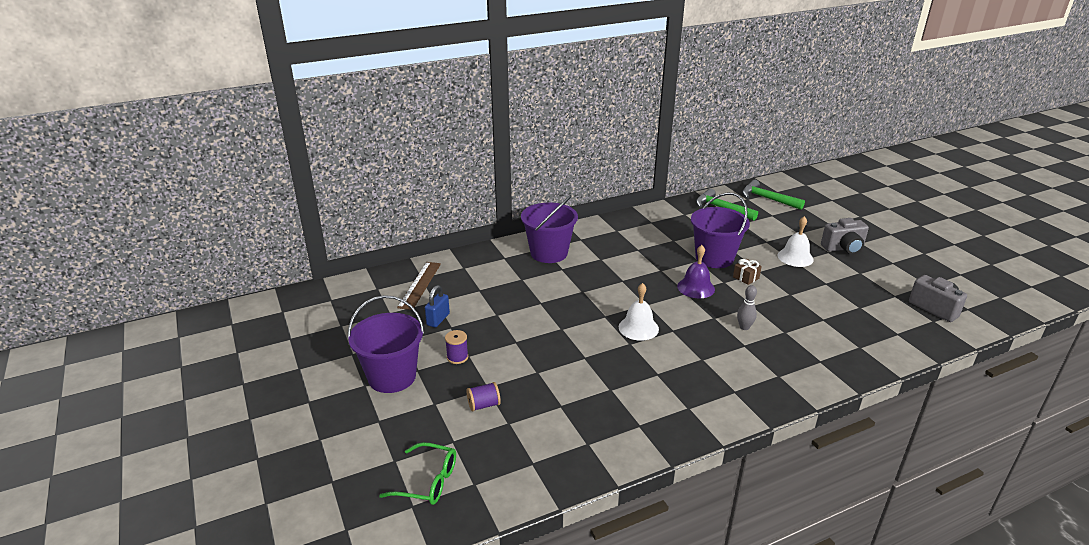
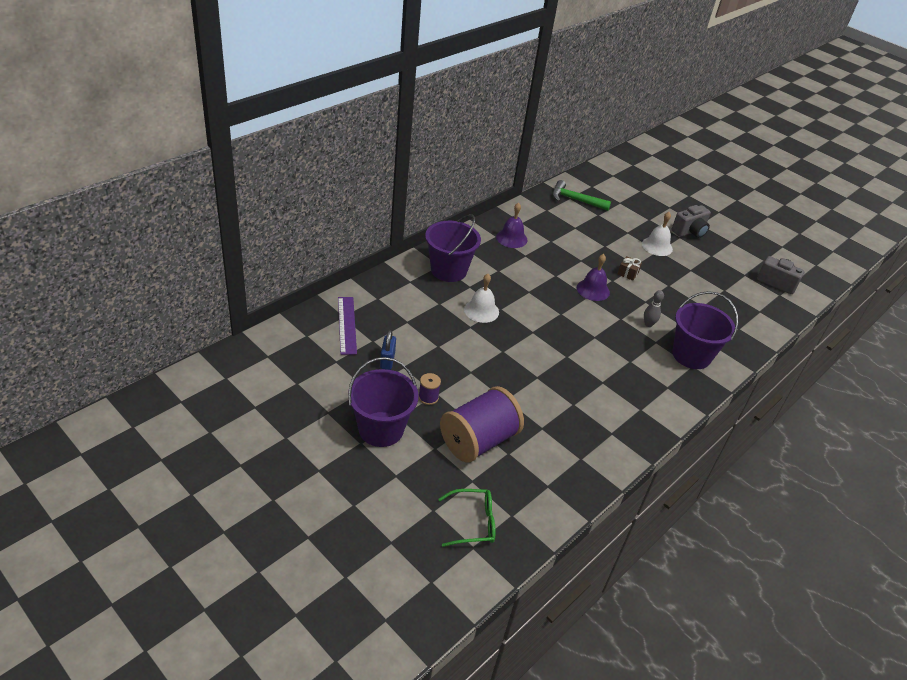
camera: 25 degrees left, 10 degrees up
(420, 285) = (347, 325): brown ruler -> purple ruler
(484, 405) = (478, 440): purple spool -> purple spool, size x2.48
(631, 234) = (511, 238): none -> purple bell
(638, 328) = (566, 339): white bell -> white bell (481, 310)
(714, 258) = (593, 256): purple bucket -> purple bucket (691, 355)
(767, 199) = (608, 184): green hammer -> none

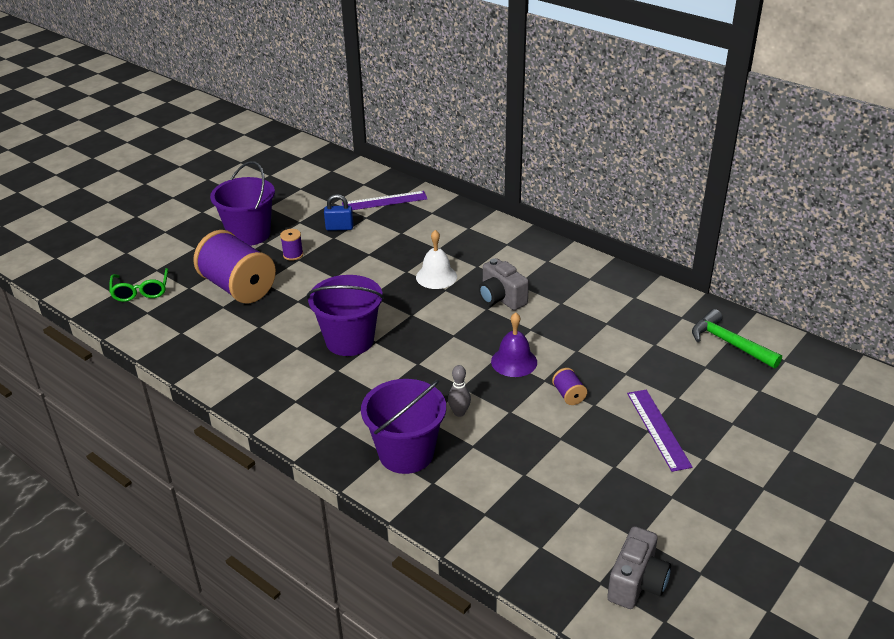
camera: 90 degrees right, 5 degrees down
(448, 270) = (500, 250): purple bucket -> purple bucket (349, 340)
(511, 238) = (592, 290): purple bell -> none
(575, 200) = (729, 343): green hammer -> green hammer turned 60 degrees counterclockwise
(628, 273) = (568, 395): brown gift -> purple spool
(657, 246) = (658, 429): white bell -> purple ruler
(690, 232) = (728, 472): grey camera -> grey camera (501, 298)

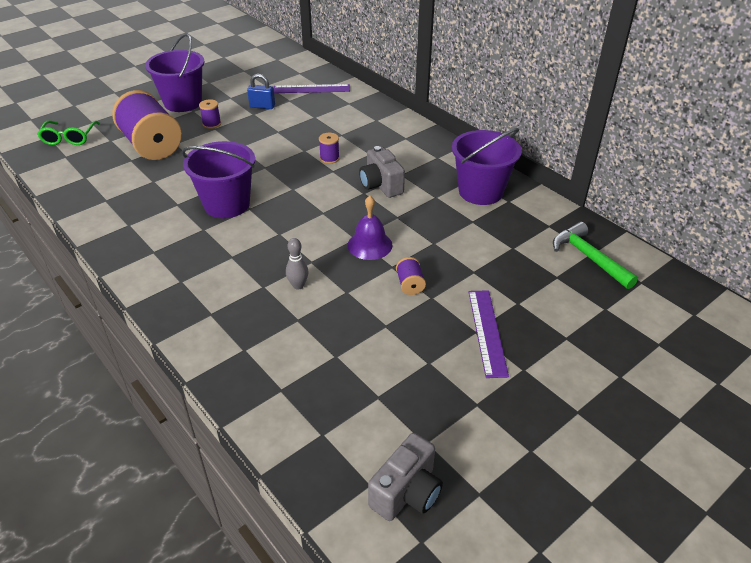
camera: 10 degrees right, 5 degrees up
(406, 453) = (231, 317): purple bucket -> purple bucket (480, 191)
(436, 276) = (329, 158): white bell -> purple spool

